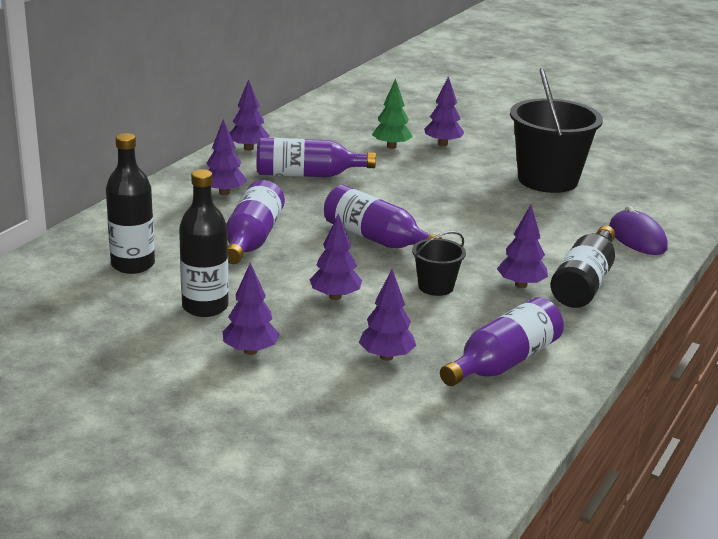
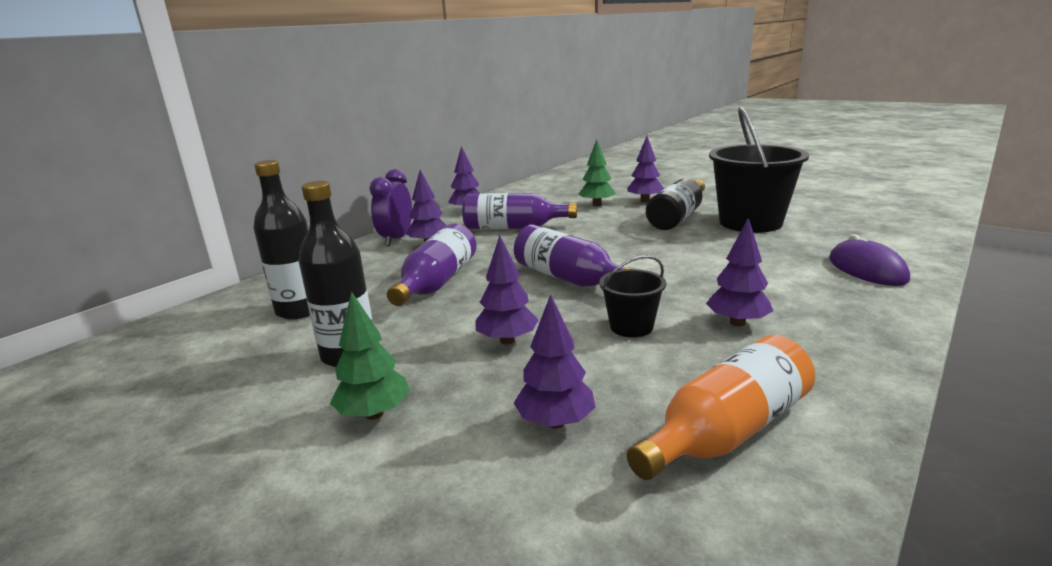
camera: 10 degrees right, 5 degrees down
(185, 184) = (396, 239): none -> purple clock
(250, 351) = (374, 414): purple tree -> green tree
(503, 362) = (727, 432): purple bottle -> orange bottle
(584, 283) = (818, 318): black bottle -> black bottle (678, 217)

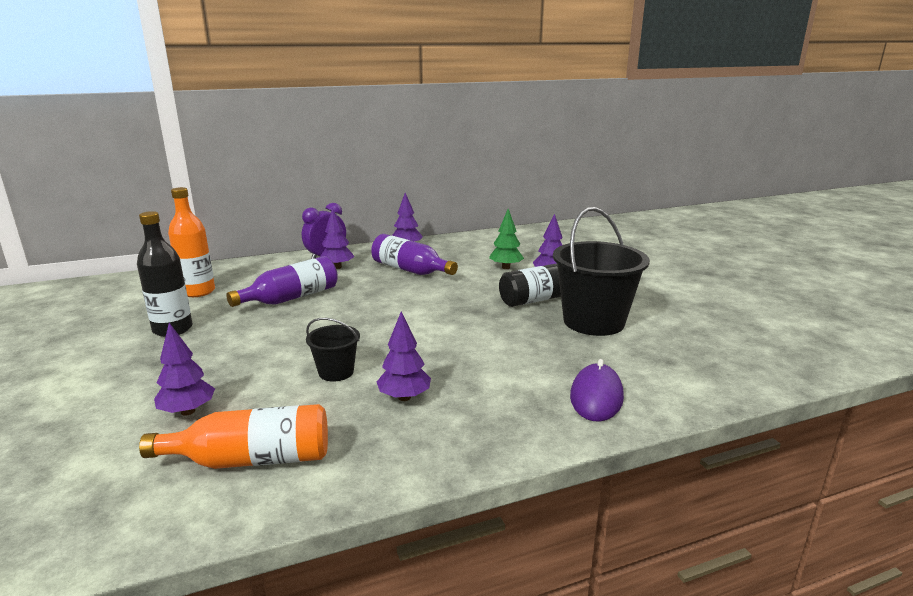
camera: 30 degrees right, 0 degrees up
(300, 310) = (198, 291): black bottle -> orange bottle
(374, 414) = (127, 368): green tree -> none
(507, 340) = (256, 352): purple tree -> none
(568, 278) = (368, 323): purple bottle -> none

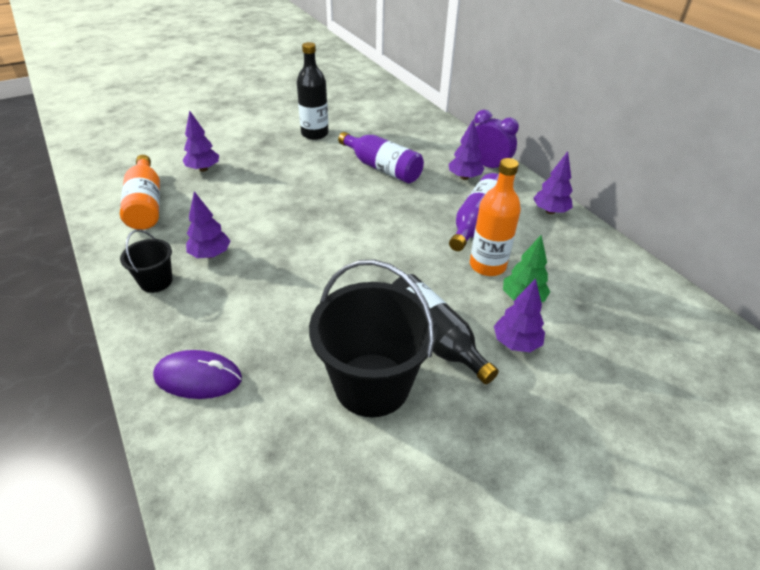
camera: 80 degrees right, 20 degrees up
(198, 291) = (382, 125): orange bottle -> orange bottle (487, 265)
(336, 372) = (251, 215): black bucket -> black bucket (156, 281)

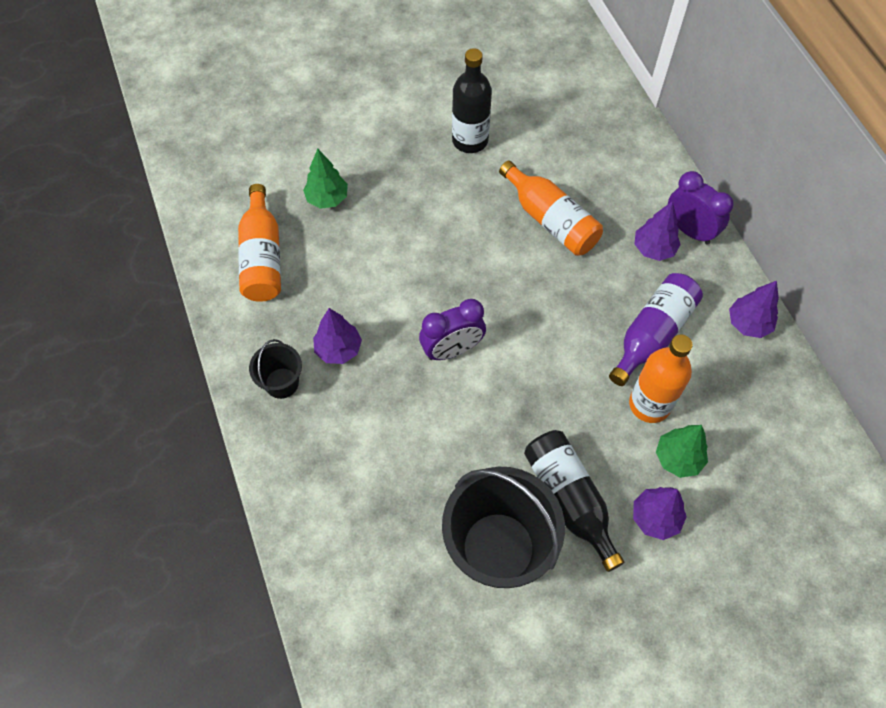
camera: 10 degrees right, 20 degrees up
(198, 377) = (329, 516): purple mouse -> none
(203, 169) = (327, 198): purple tree -> green tree
(312, 246) = (452, 350): none -> purple clock
(382, 168) = (551, 220): purple bottle -> orange bottle

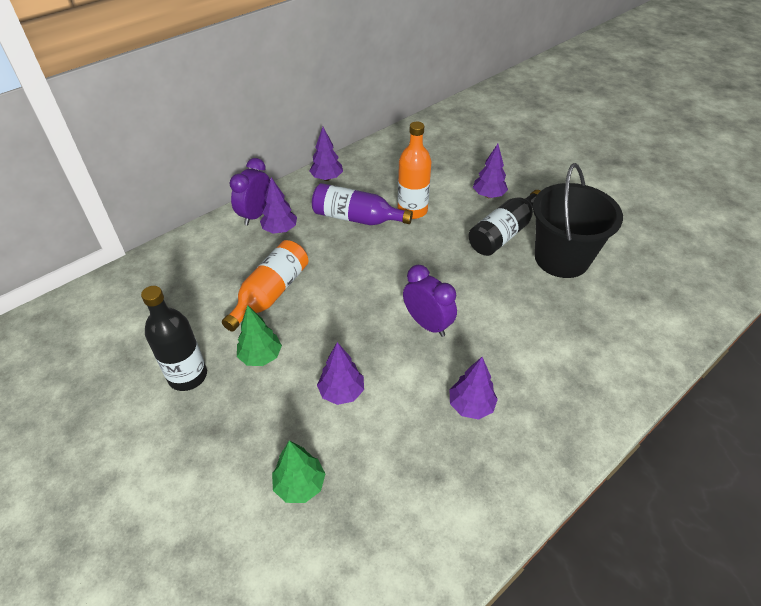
camera: 110 degrees left, 15 degrees down
(262, 257) = (402, 522): orange bottle -> none
(282, 383) = (530, 440): black bucket -> none
(401, 249) = (341, 392): none -> purple tree
(678, 458) = (443, 193): green tree -> green tree (261, 356)

